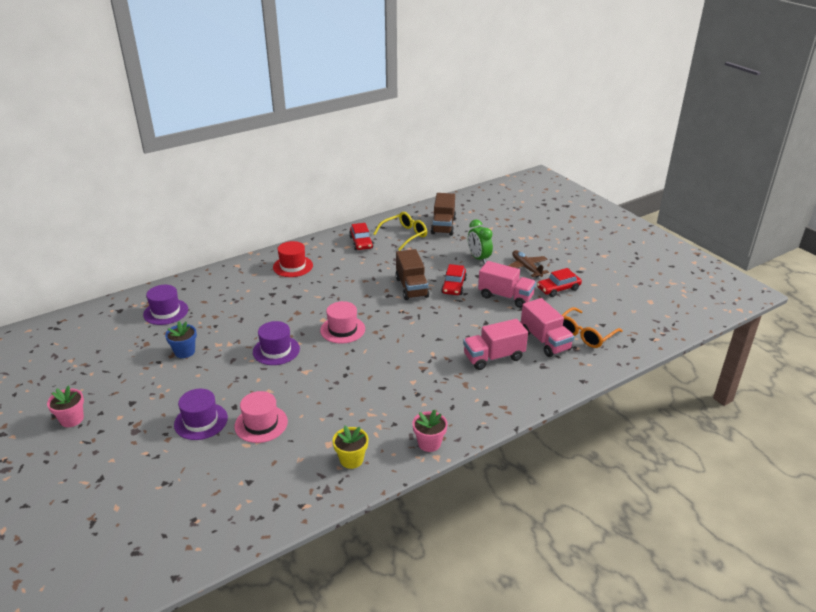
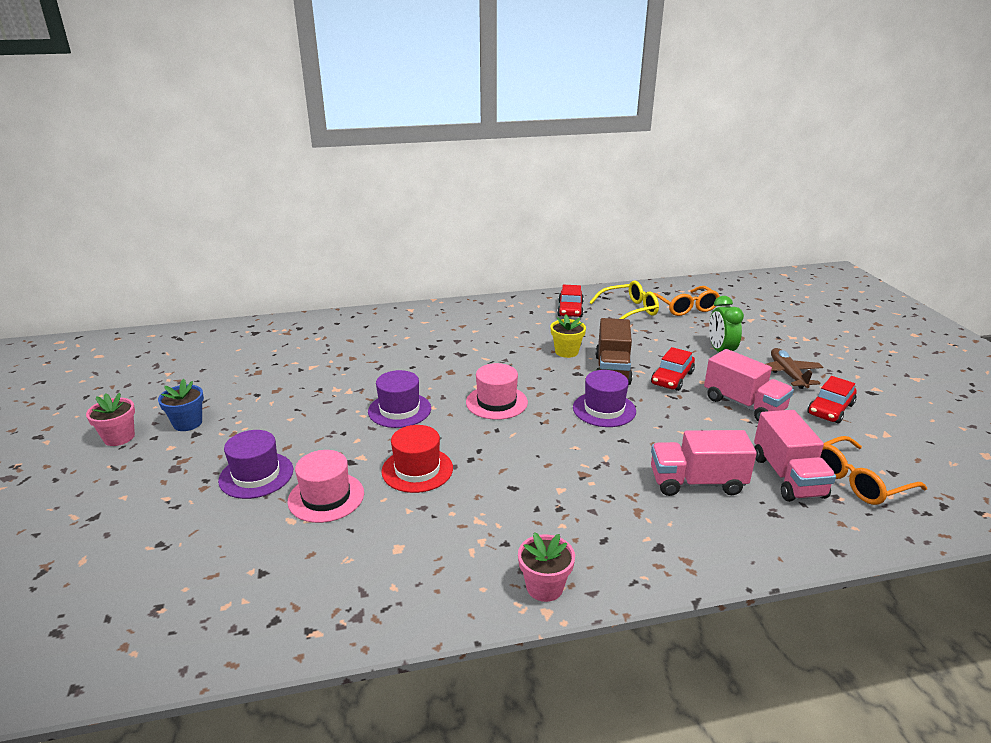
camera: 20 degrees right, 5 degrees down
(166, 312) = (301, 343): purple hat -> purple hat (604, 409)
(184, 352) = (293, 389): blue flower pot -> blue flower pot (187, 423)
(293, 266) = (473, 321): red hat -> red hat (417, 470)
(351, 459) = (417, 580): yellow flower pot -> yellow flower pot (566, 352)
(443, 226) = (685, 308): brown truck -> orange glasses
(558, 289) = (830, 409): red car -> red car turned 45 degrees counterclockwise

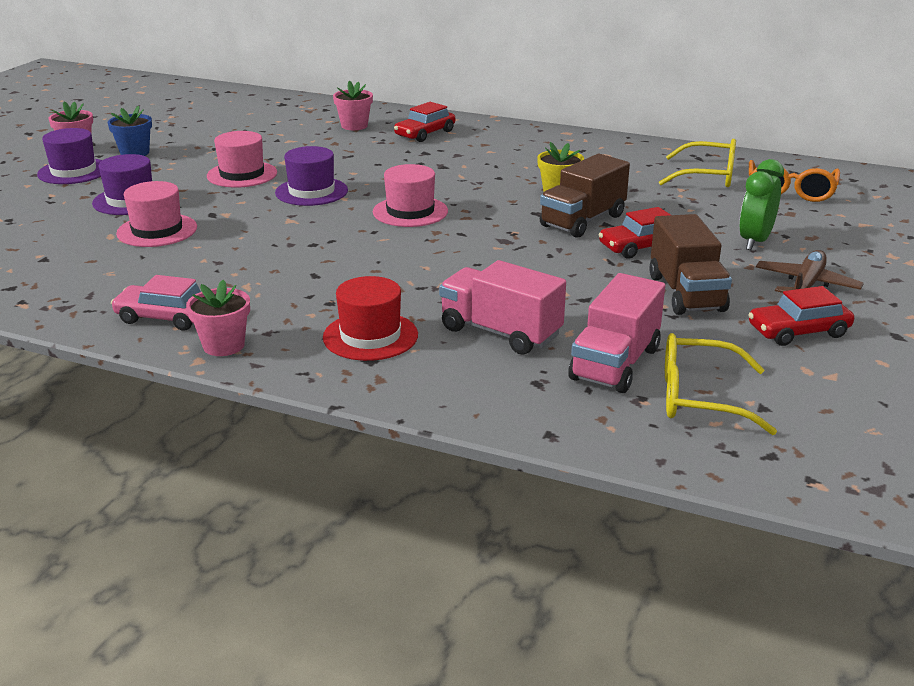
camera: 35 degrees right, 0 degrees up
(319, 413) = (242, 174): none -> pink hat
(345, 337) = (354, 126): none -> pink flower pot
(417, 470) = (255, 236): red hat -> red hat (370, 336)
(460, 582) = (165, 317): none -> pink car
(570, 309) = (633, 159): red car -> red car (425, 133)
(604, 409) = (511, 248): purple hat -> purple hat (73, 171)
(743, 405) = (686, 293): pink truck -> brown truck
(858, 481) = (699, 397): orange glasses -> yellow glasses

